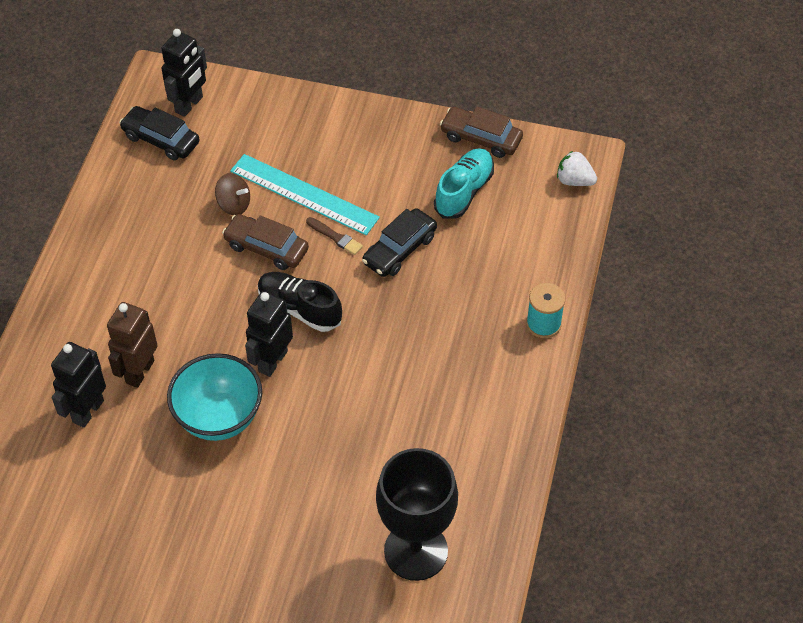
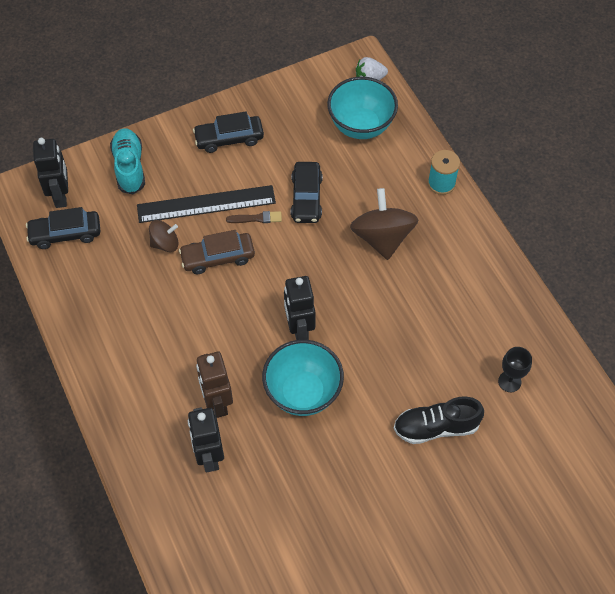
camera: 40 degrees left, 5 degrees up
(299, 309) = (281, 282): black shoe -> black shoe (436, 427)
(304, 194) = (206, 204): turquoise ruler -> black ruler
(384, 149) = (229, 138): none -> black car
(416, 551) = (509, 381): black goblet -> black goblet, size x0.45
(433, 334) = (382, 238): none -> brown spinning top
(464, 191) = (309, 132): turquoise shoe -> turquoise shoe (129, 167)
(481, 138) = (284, 90): brown car -> none
(520, 218) = (361, 126): none -> turquoise bowl

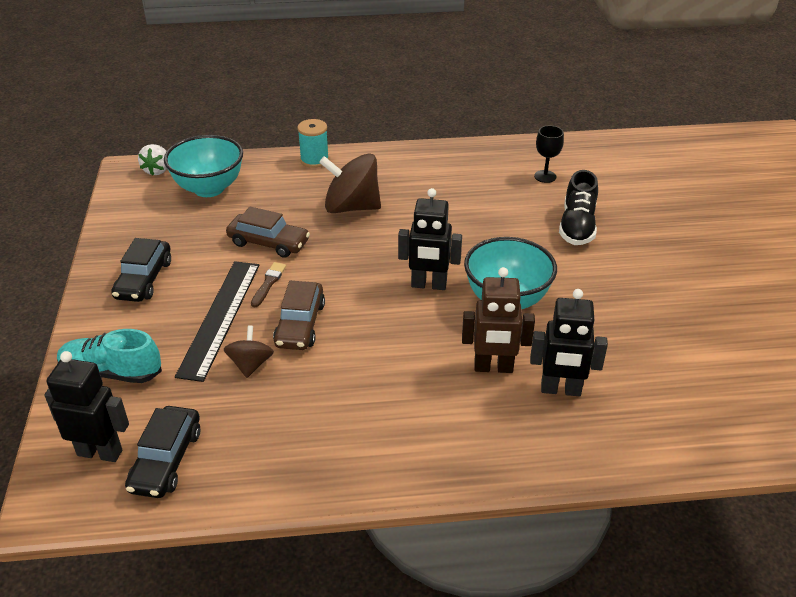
camera: 70 degrees left, 20 degrees down
(306, 198) = (268, 243): black car -> brown car

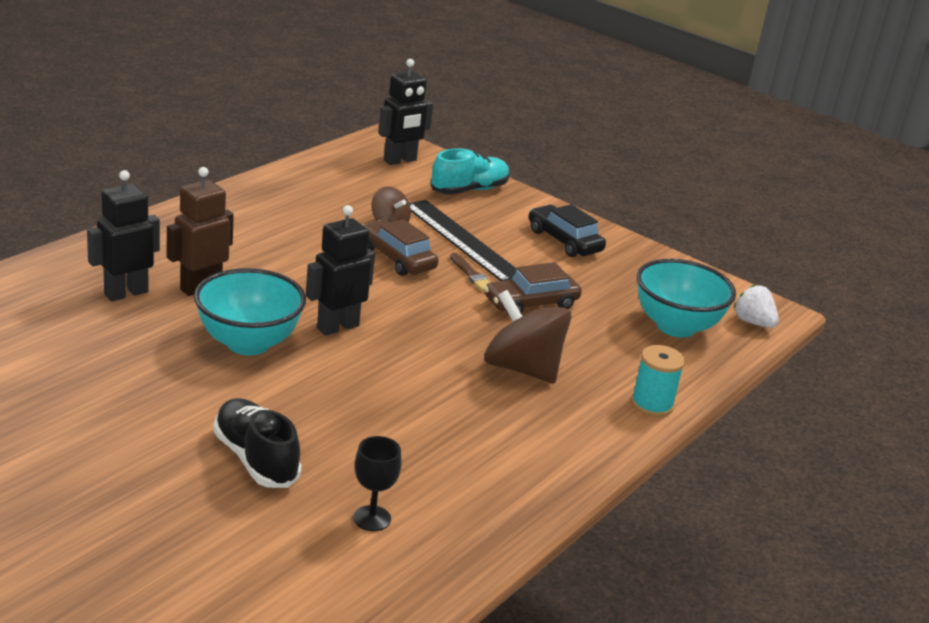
camera: 130 degrees right, 10 degrees down
(166, 460) = (356, 170): black car -> none
(351, 207) = (522, 368): brown spinning top -> brown spinning top turned 105 degrees counterclockwise

